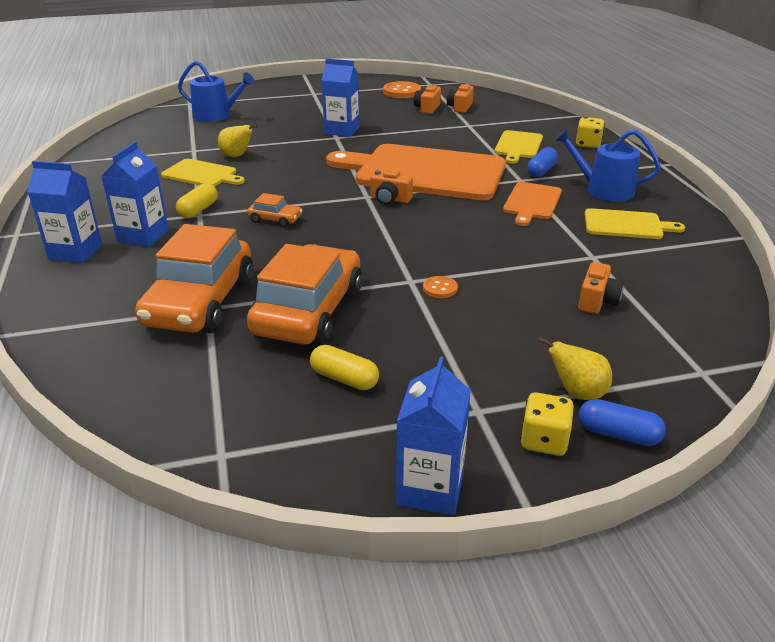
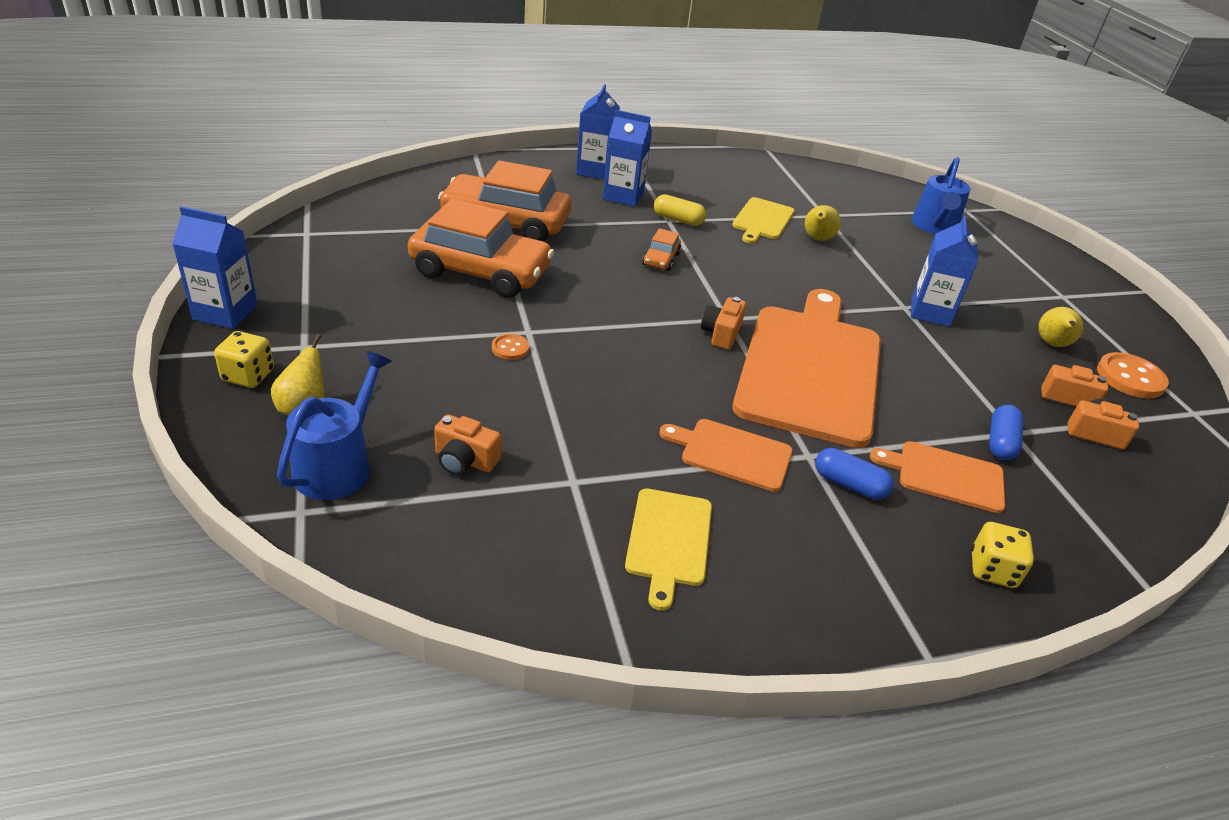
camera: 85 degrees right, 5 degrees up
(344, 379) = (374, 284): yellow capsule -> none
(372, 104) = (1052, 344): none -> yellow pear
(518, 146) = (945, 475): yellow cutting board -> orange cutting board
(603, 190) = (792, 544): blue watering can -> blue watering can (338, 465)
(618, 434) = (234, 421): blue capsule -> blue capsule (1000, 442)

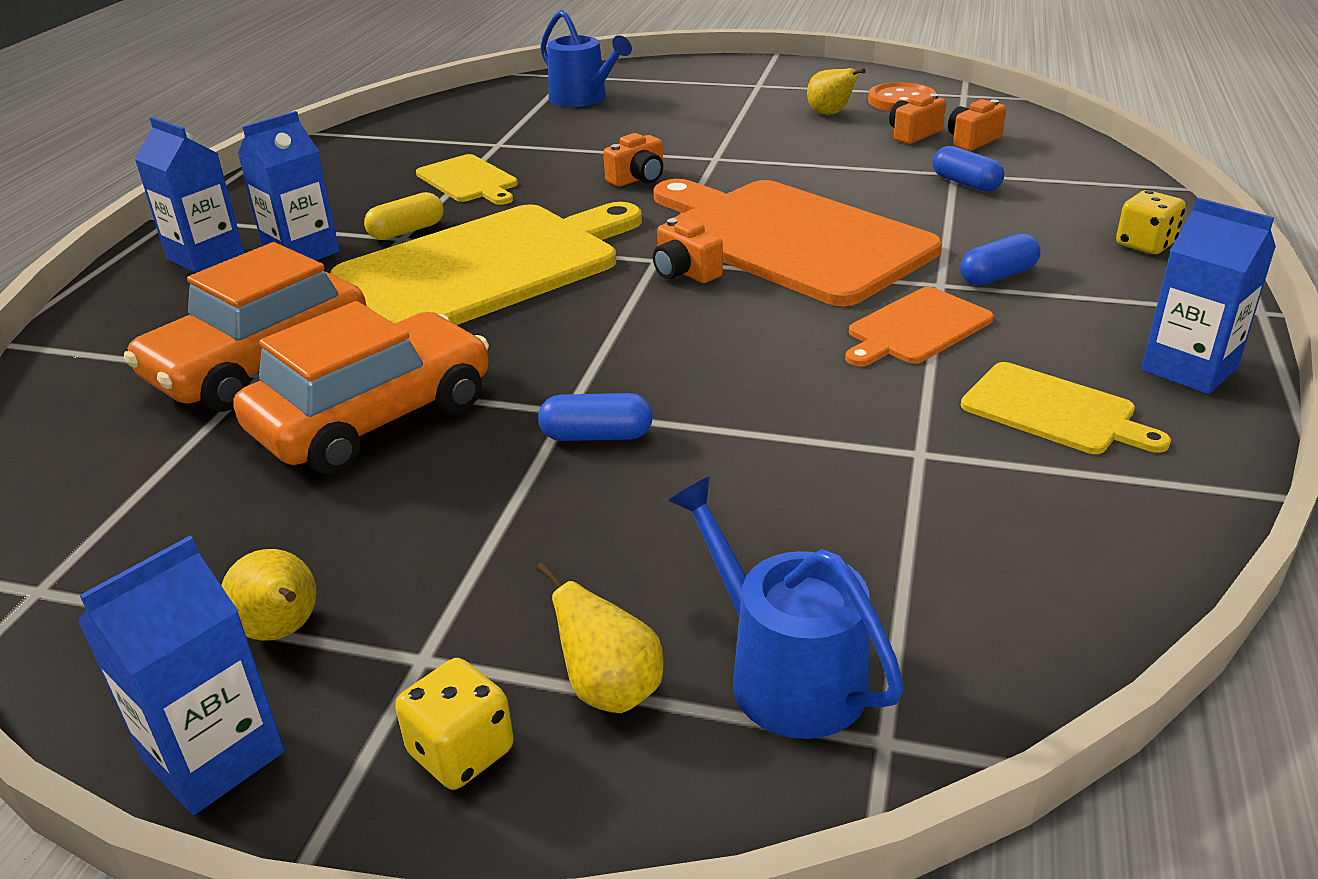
camera: 55 degrees left, 5 degrees down
(464, 460) = (835, 536): orange camera -> orange camera (638, 179)
(510, 348) = (596, 436): orange button -> blue capsule
(661, 259) = (487, 267): orange car -> yellow cutting board
(817, 239) = (543, 162): yellow pear -> yellow pear (282, 631)
(930, 312) = (735, 149): blue carton -> blue carton (1189, 369)
(945, 475) = (1004, 224): orange cutting board -> none

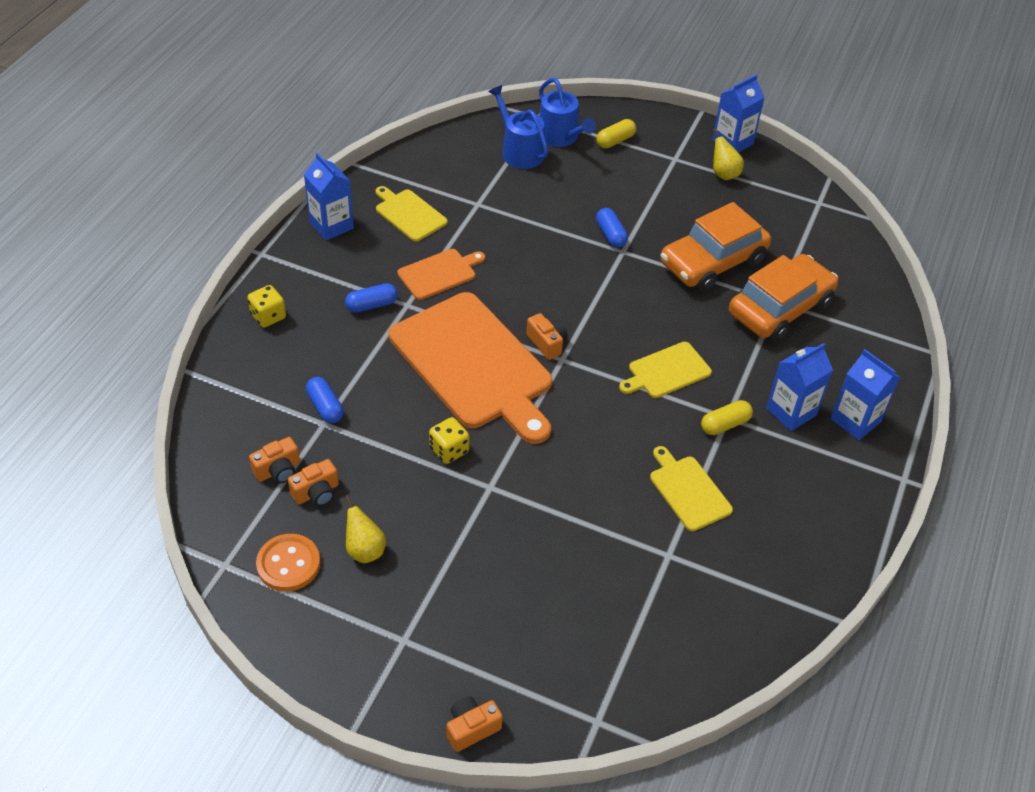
camera: 175 degrees left, 15 degrees up
(461, 752) = (660, 132): yellow dice -> yellow dice (449, 450)
(487, 267) = (666, 371): yellow cutting board -> yellow cutting board, size x0.47
(583, 99) = (586, 645): blue watering can -> blue watering can (519, 151)
(596, 436) = (610, 235): blue capsule -> blue capsule turned 60 degrees clockwise
(610, 690) = (615, 141): yellow pear -> yellow capsule
(638, 179) = (557, 465): orange camera -> orange camera (471, 728)

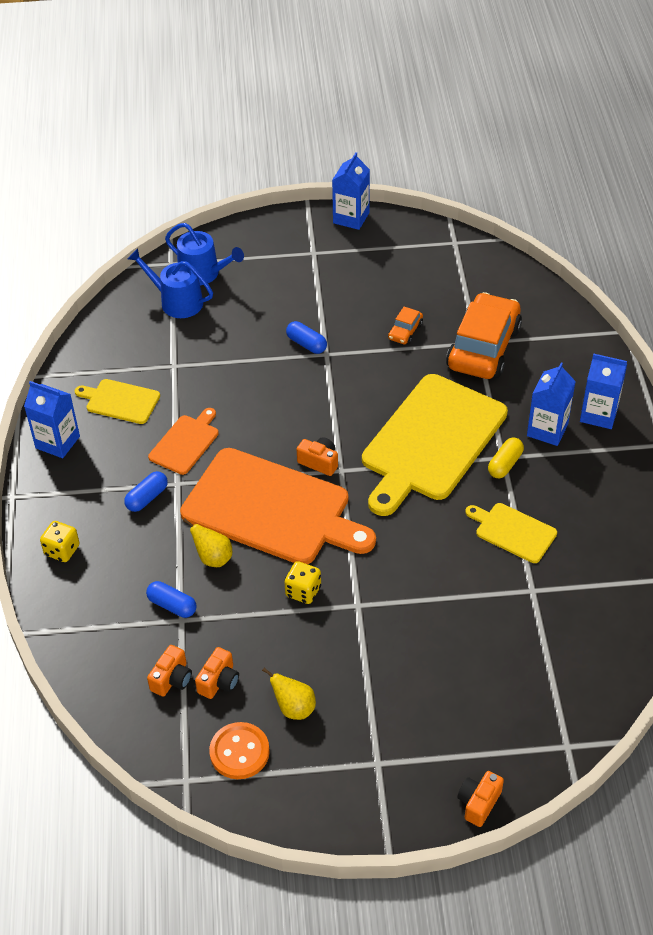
camera: 25 degrees left, 0 degrees up
(615, 141) = (252, 257): yellow capsule -> none
(666, 371) = (431, 441): yellow cutting board -> yellow cutting board, size x2.13
(712, 262) = (405, 331): orange car -> orange car, size x0.43
(724, 174) = (363, 249): yellow pear -> yellow pear (213, 558)

